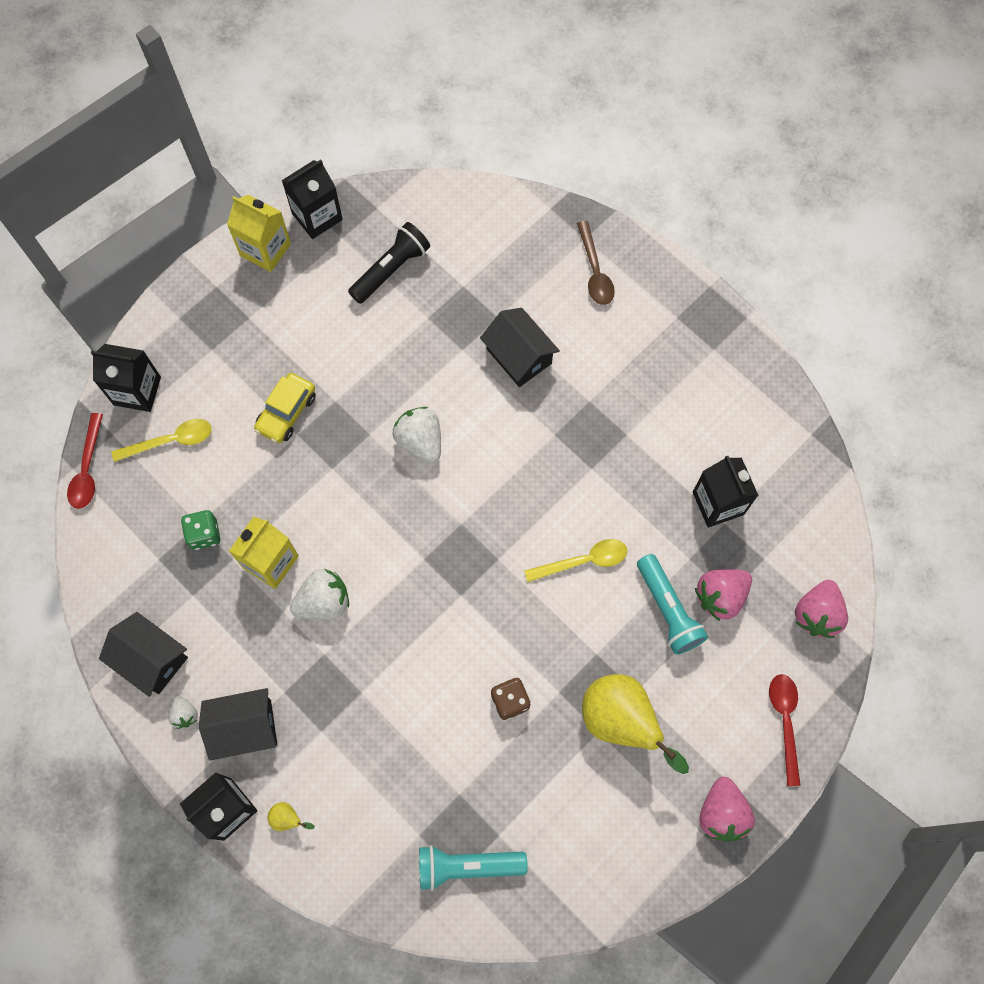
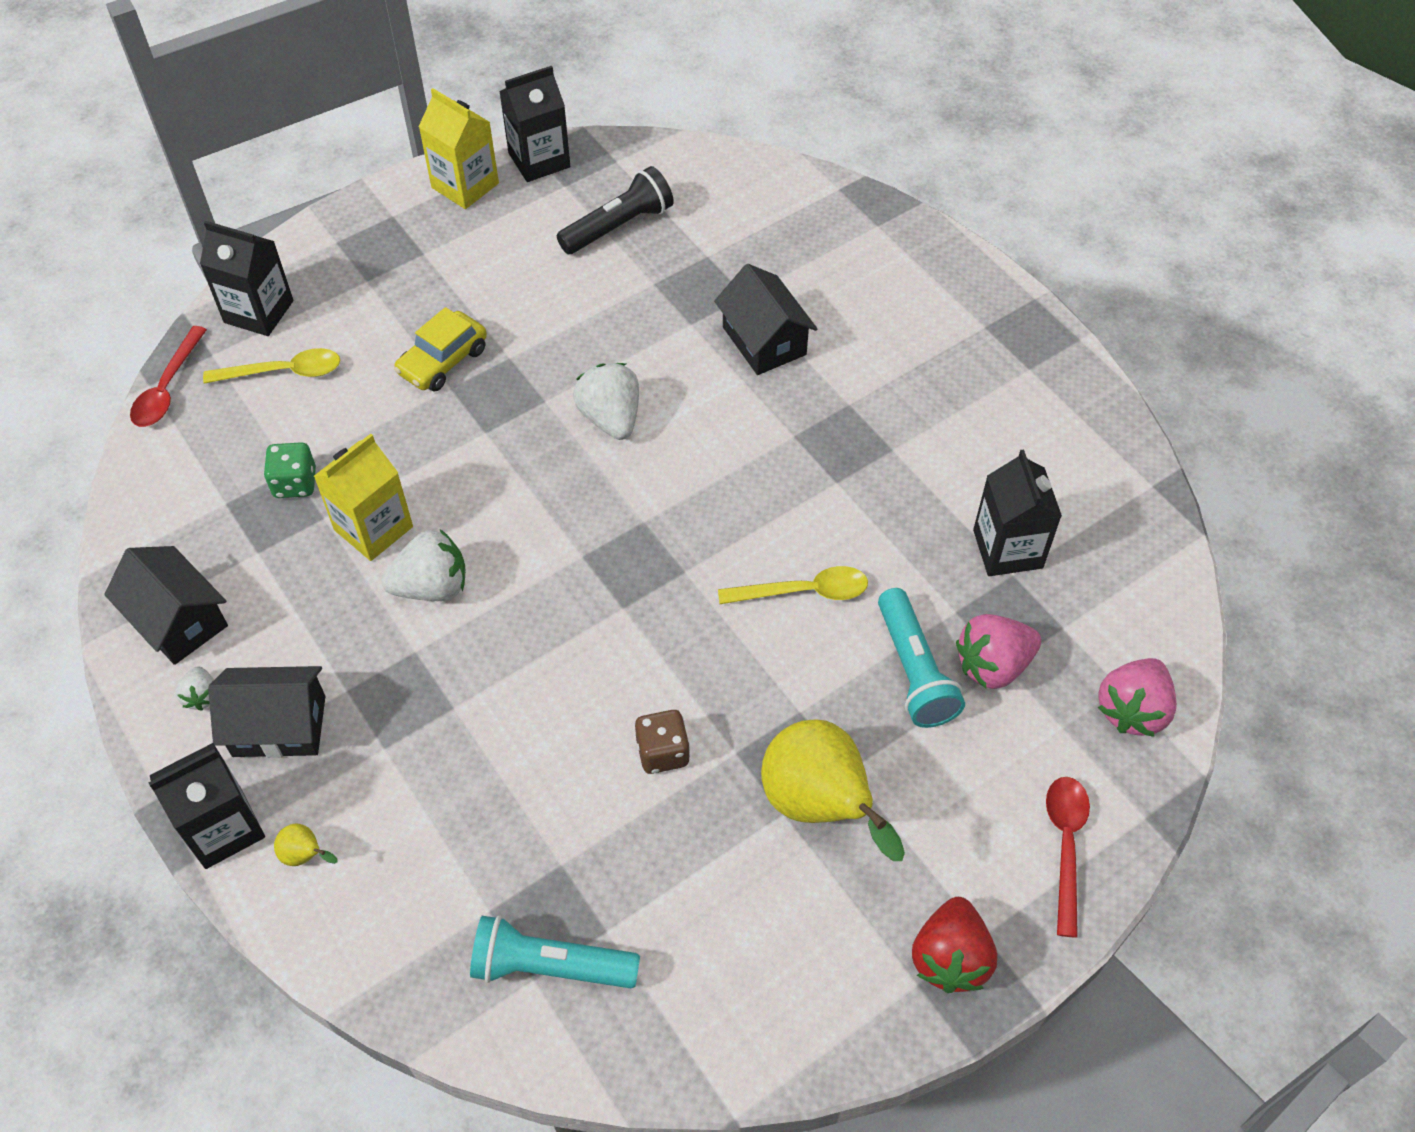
camera: 10 degrees right, 15 degrees down
(595, 271) = (884, 262): brown spoon -> none
(721, 813) = (950, 958): pink strawberry -> red strawberry

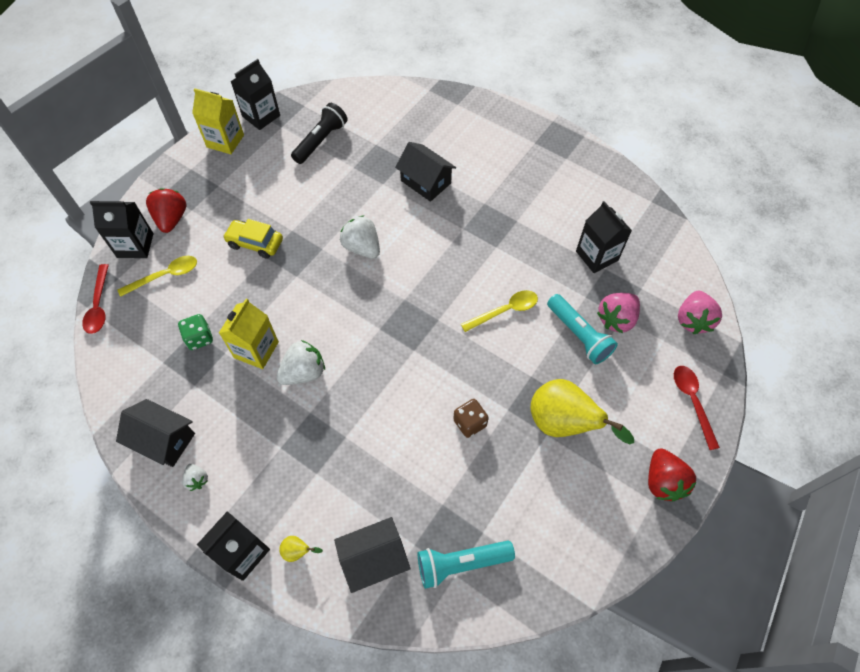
camera: 20 degrees left, 5 degrees up
(279, 726) = (250, 481): black house -> black house (374, 559)
(330, 286) = (172, 219): none -> red strawberry
(443, 361) = (255, 243): yellow car -> yellow car turned 90 degrees clockwise

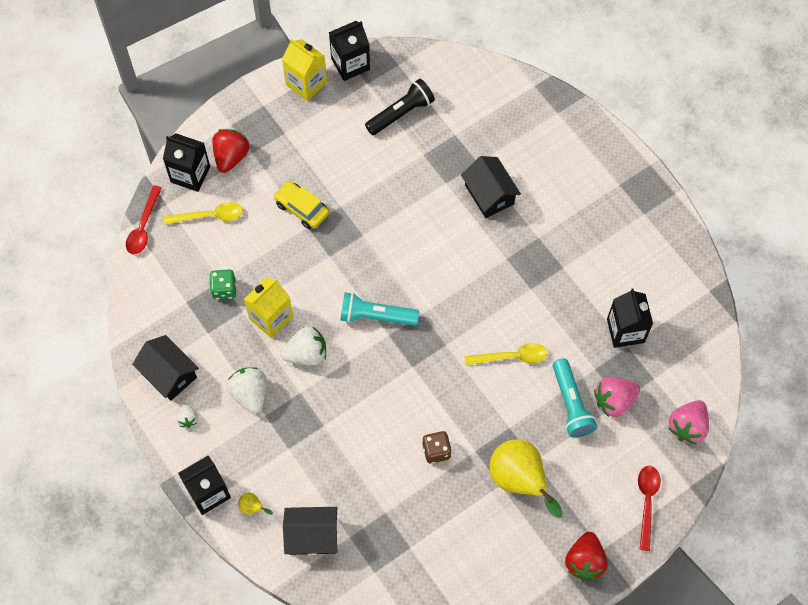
camera: 20 degrees right, 5 degrees up
(362, 247) = (401, 247): white strawberry -> white strawberry (250, 394)
(461, 563) = (382, 565): turquoise flashlight -> turquoise flashlight (376, 316)

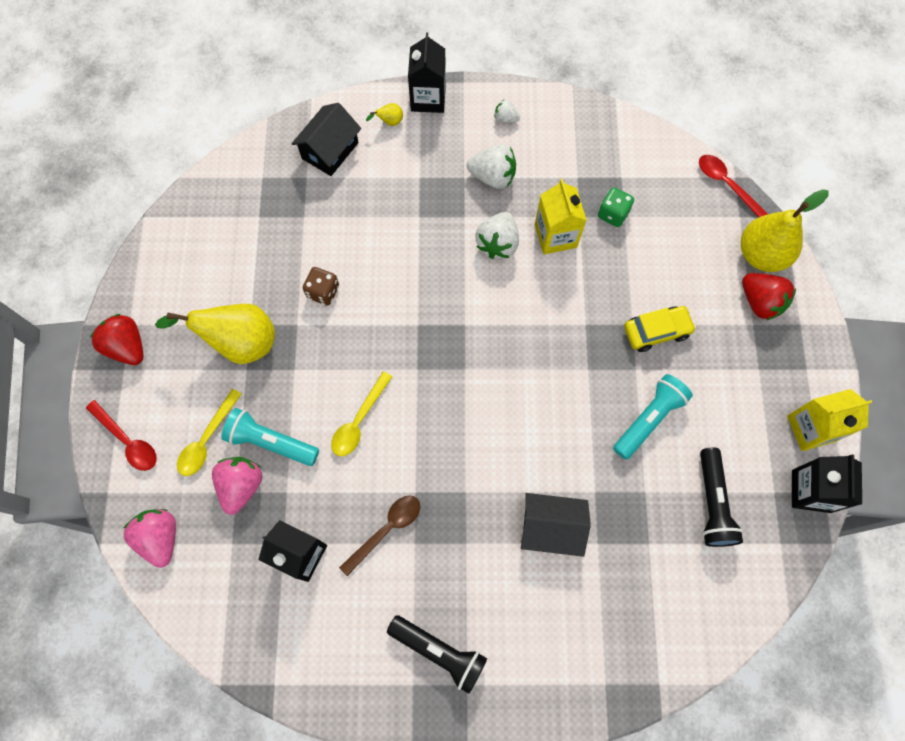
camera: 125 degrees right, 5 degrees up
(169, 374) = (558, 126): black house -> none
(190, 174) = (761, 254): black carton -> yellow pear
(210, 216) = (702, 245): yellow spoon -> yellow spoon (207, 439)
(376, 316) = (492, 325): turquoise flashlight -> turquoise flashlight (648, 419)
(568, 290) = (386, 530): none -> brown spoon
(614, 211) = (439, 651): none -> black flashlight

